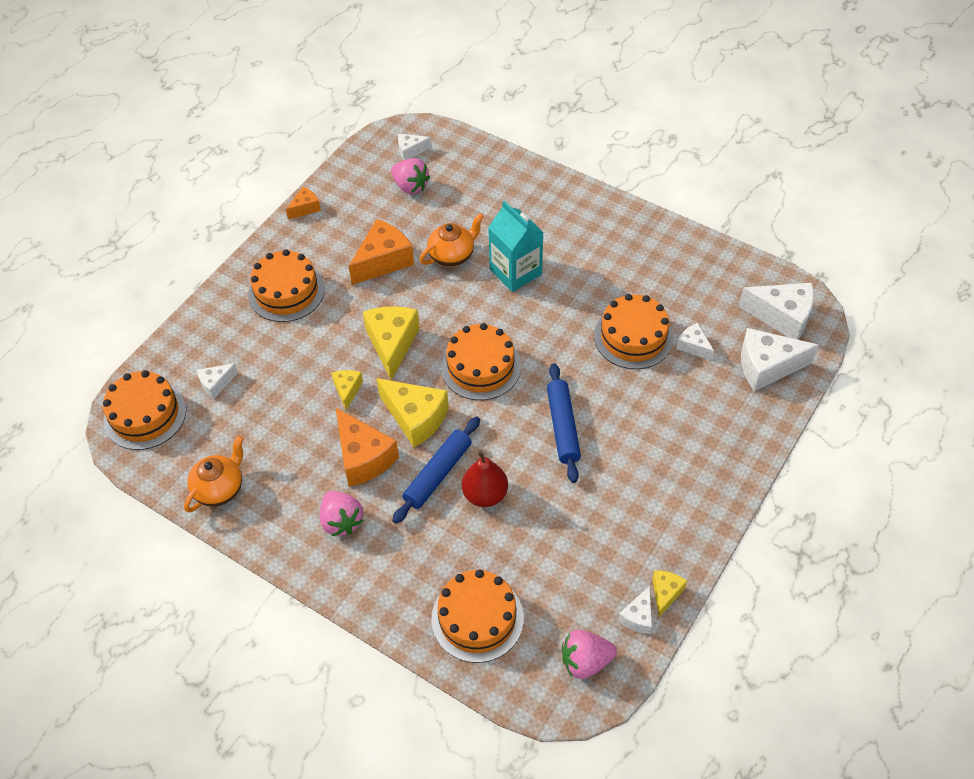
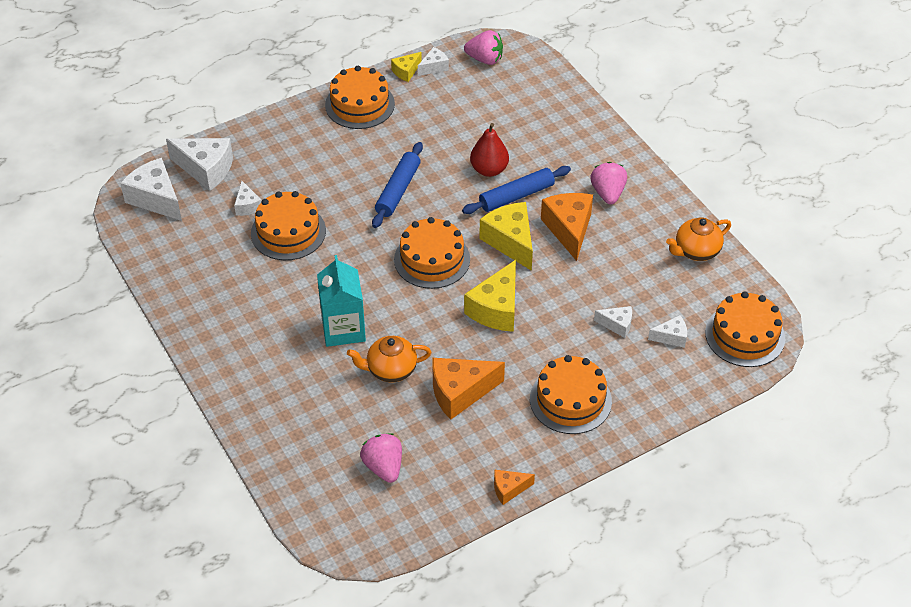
camera: 155 degrees left, 5 degrees down
(347, 390) = (556, 285): yellow cheese -> none
(410, 151) = (356, 514): white cheese -> white cheese (617, 325)
(477, 618) = (541, 104): orange cake -> orange cake (360, 104)

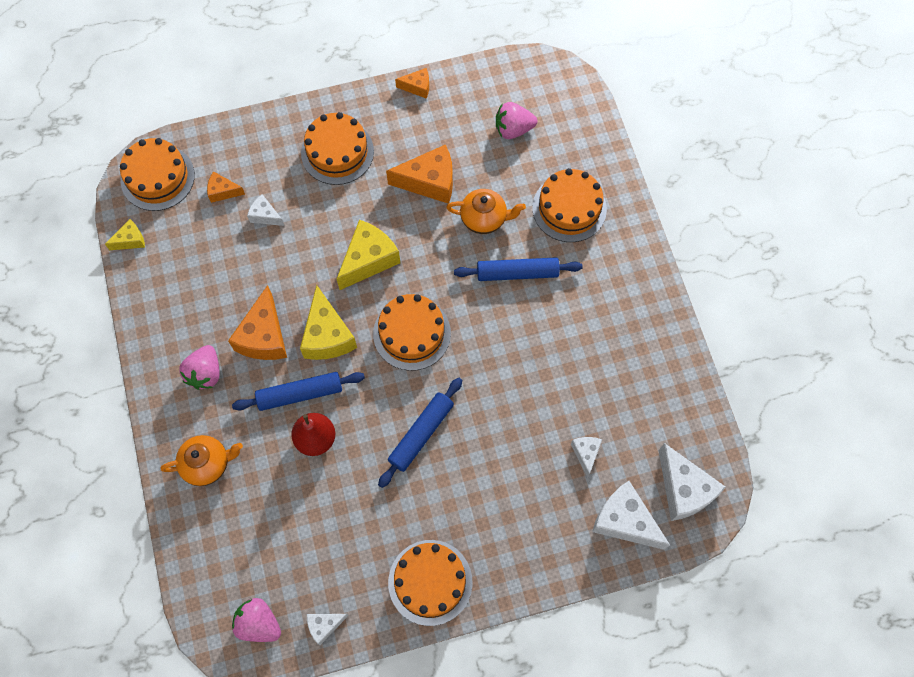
camera: 165 degrees left, 20 degrees up
(288, 232) = (548, 405): orange cake -> orange cake (569, 208)
(343, 329) = (517, 273): turquoise carton -> blue rolling pin
(383, 467) = (513, 129): pink strawberry -> pink strawberry turned 90 degrees clockwise
(406, 71) = (360, 627): yellow cheese -> yellow cheese (130, 240)
(671, 337) = (223, 191): white cheese -> orange cheese
(696, 251) = (153, 278): orange teapot -> orange teapot (207, 464)

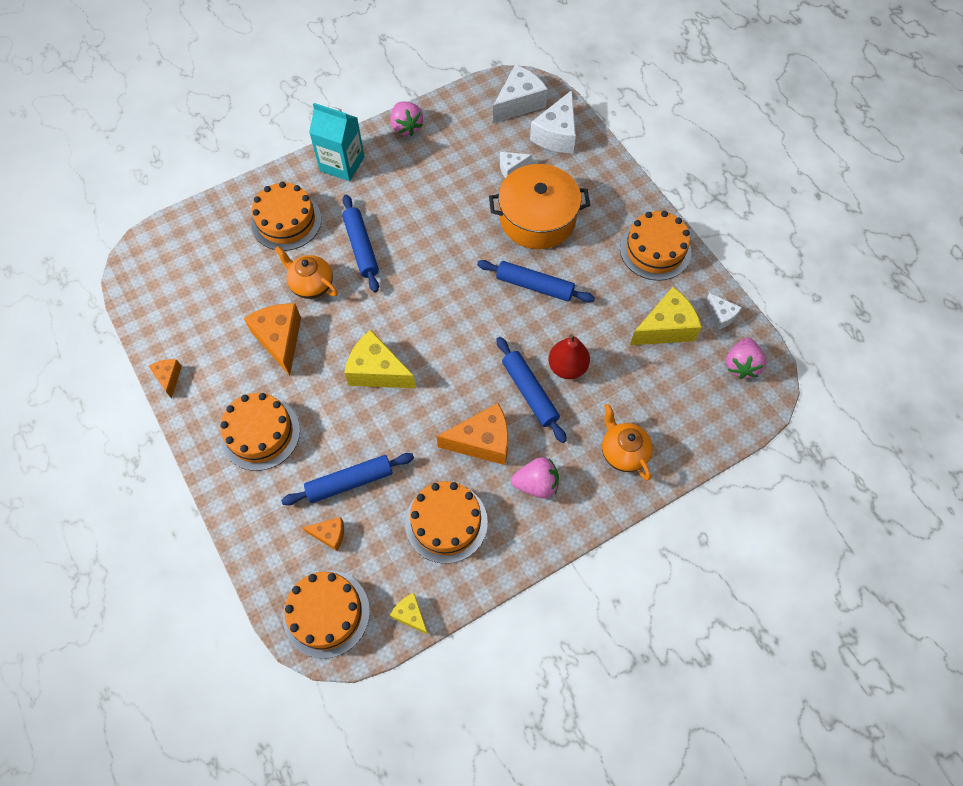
camera: 105 degrees left, 5 degrees down
(223, 191) = (330, 535): orange cheese -> orange cheese turned 75 degrees counterclockwise
(265, 215) = (350, 482): white cheese -> blue rolling pin
(327, 336) = (465, 385): yellow cheese -> yellow cheese (665, 328)
(412, 333) = (443, 316): orange cake -> orange cake (446, 522)
(484, 219) = (311, 285): orange teapot -> orange teapot turned 45 degrees counterclockwise
(507, 462) = (537, 218): none -> orange pot
(513, 129) = (208, 282): pink strawberry -> pink strawberry (406, 127)
(633, 274) = (342, 164): none -> turquoise carton

